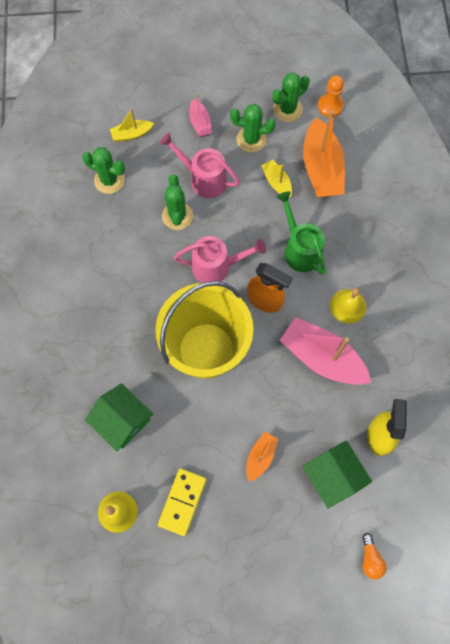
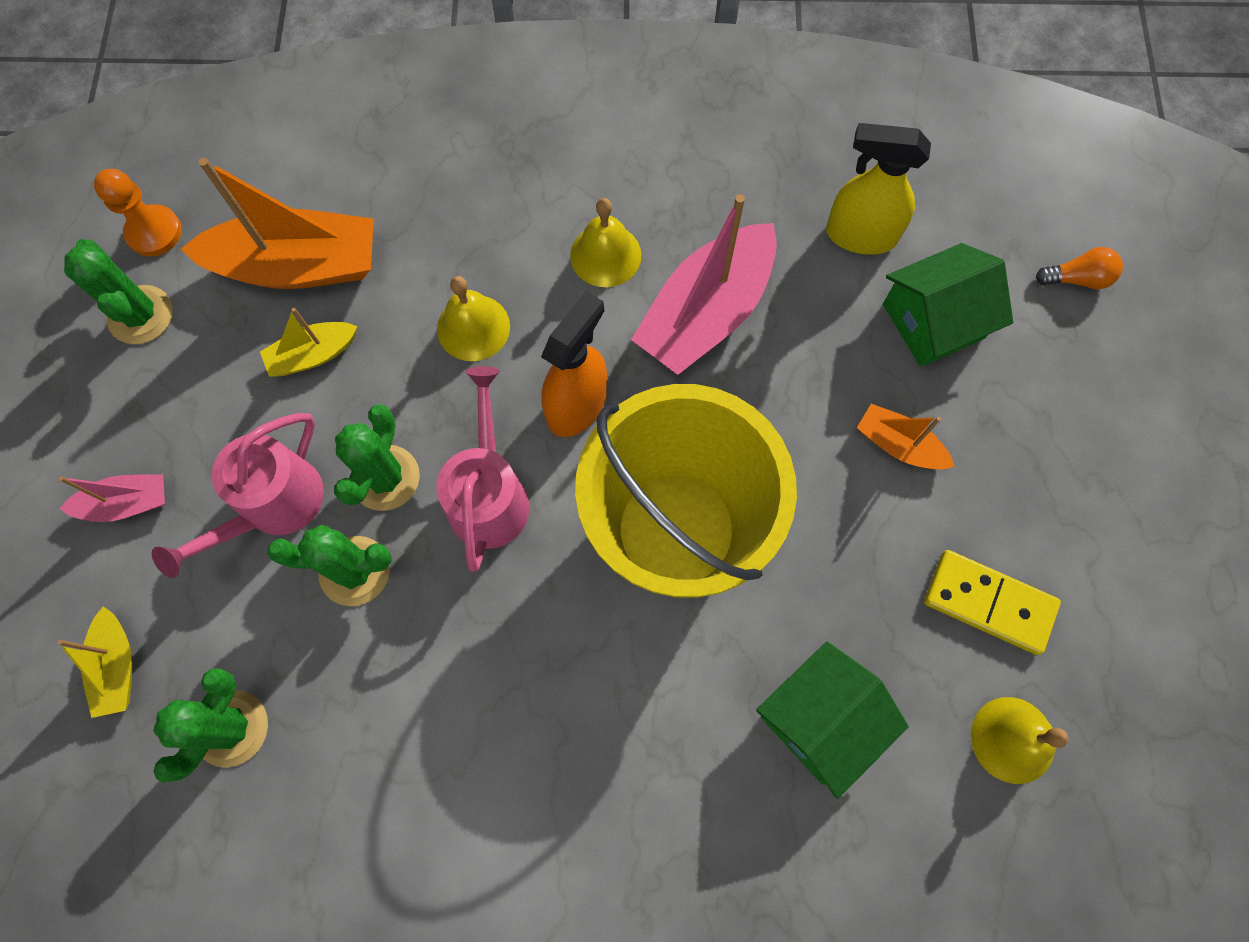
camera: 85 degrees left, 0 degrees up
(251, 139) = (196, 396): green cactus -> green cactus (385, 478)
(299, 249) = (473, 327): green watering can -> yellow bell

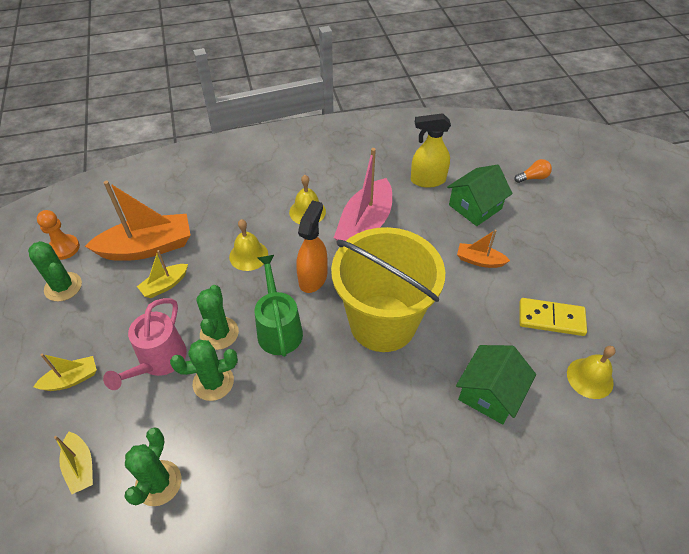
camera: 15 degrees left, 20 degrees down
(127, 503) = (71, 379): pink boat -> yellow boat
(489, 494) = (278, 328): pink watering can -> green watering can

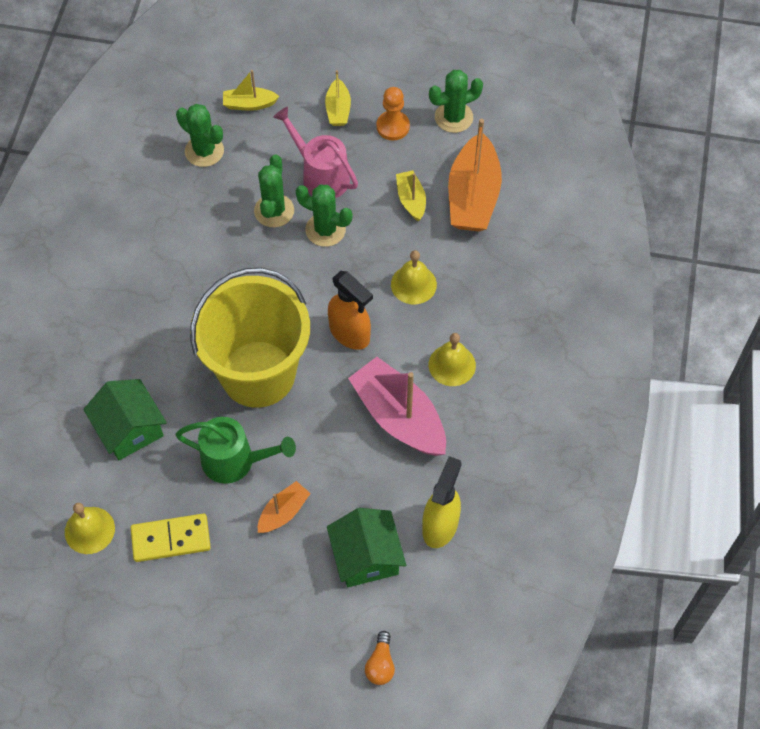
camera: 115 degrees right, 10 degrees up
(64, 248) = (509, 125): orange pawn -> orange pawn (393, 126)
(278, 328) = (303, 280): green watering can -> green watering can (235, 461)
(551, 319) = (171, 539): yellow domino -> yellow domino turned 45 degrees clockwise

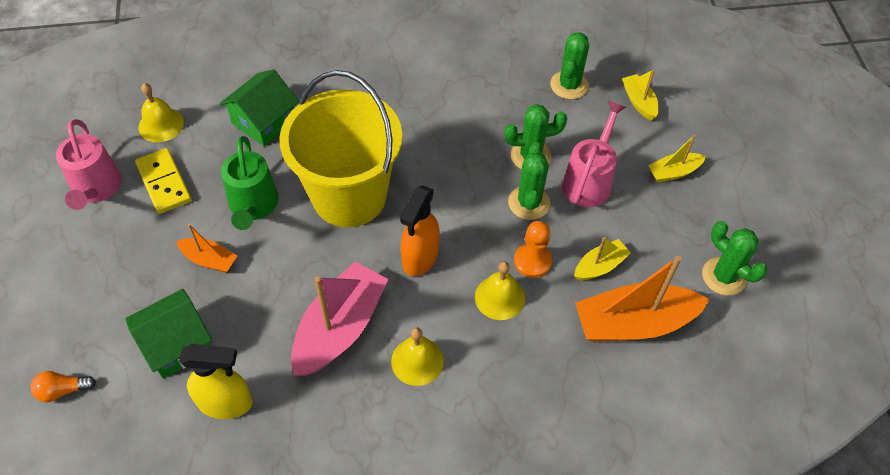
camera: 70 degrees right, 5 degrees down
(151, 607) = (96, 189): none -> pink watering can
(393, 126) = (680, 224): orange pawn -> orange pawn (532, 261)

